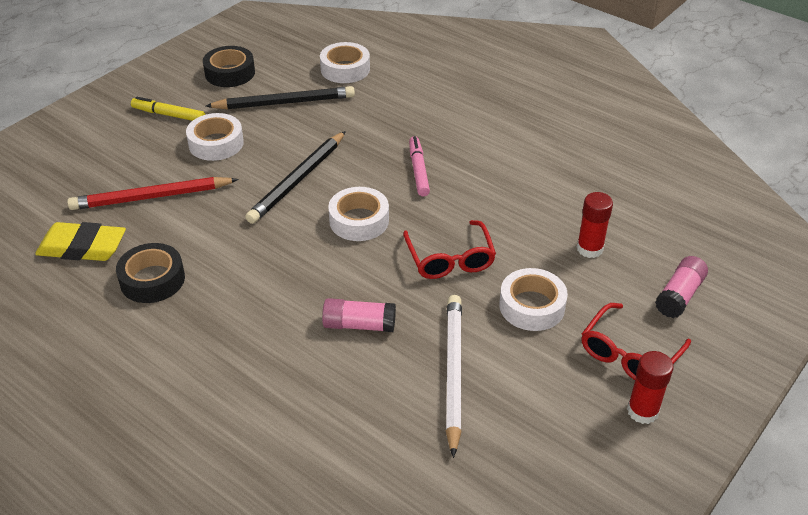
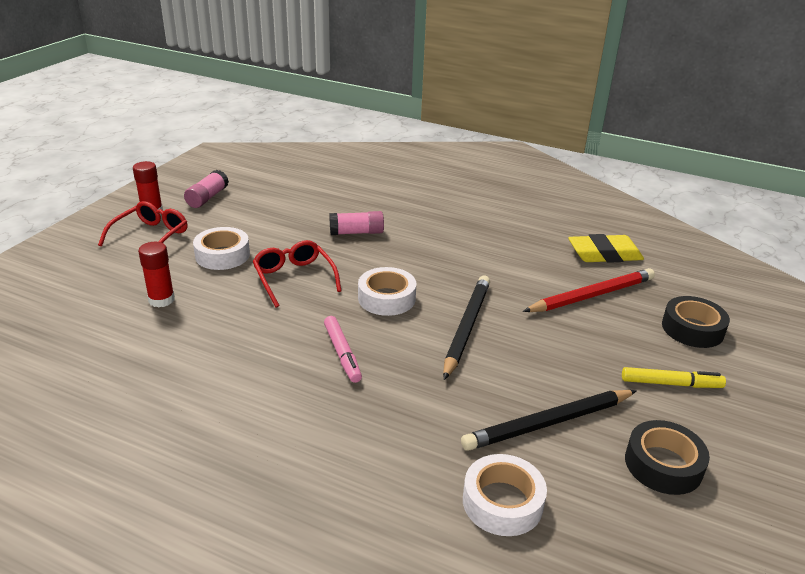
camera: 165 degrees right, 10 degrees down
(152, 280) = (528, 241): black tape -> black tape (692, 329)
(216, 143) = (582, 355): white tape -> none
(453, 372) = (282, 217): white pencil -> none
(679, 296) = (91, 274): pink glue stick -> pink glue stick (207, 198)

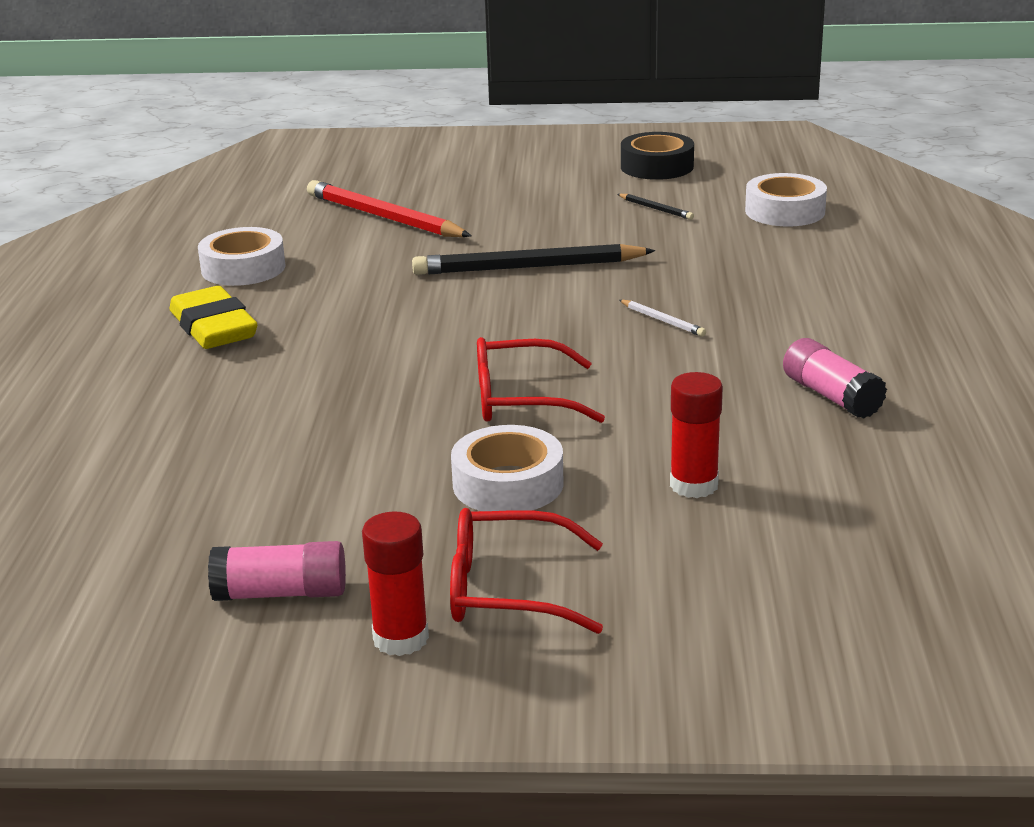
camera: 110 degrees left, 5 degrees down
(294, 279) = (522, 399): red glasses -> red glasses turned 45 degrees clockwise
(342, 353) = (663, 321): pink marker -> white pencil
(356, 232) = (326, 390): pink glue stick -> pink glue stick (831, 396)
(386, 298) = (509, 323): white tape -> white tape (243, 268)
(548, 423) = (656, 209): black pencil -> black pencil, size x0.43
(604, 254) = (264, 222): yellow eraser -> yellow eraser (214, 327)
(670, 383) = (530, 172): yellow marker -> none
(692, 329) = (414, 170): black tape -> none

